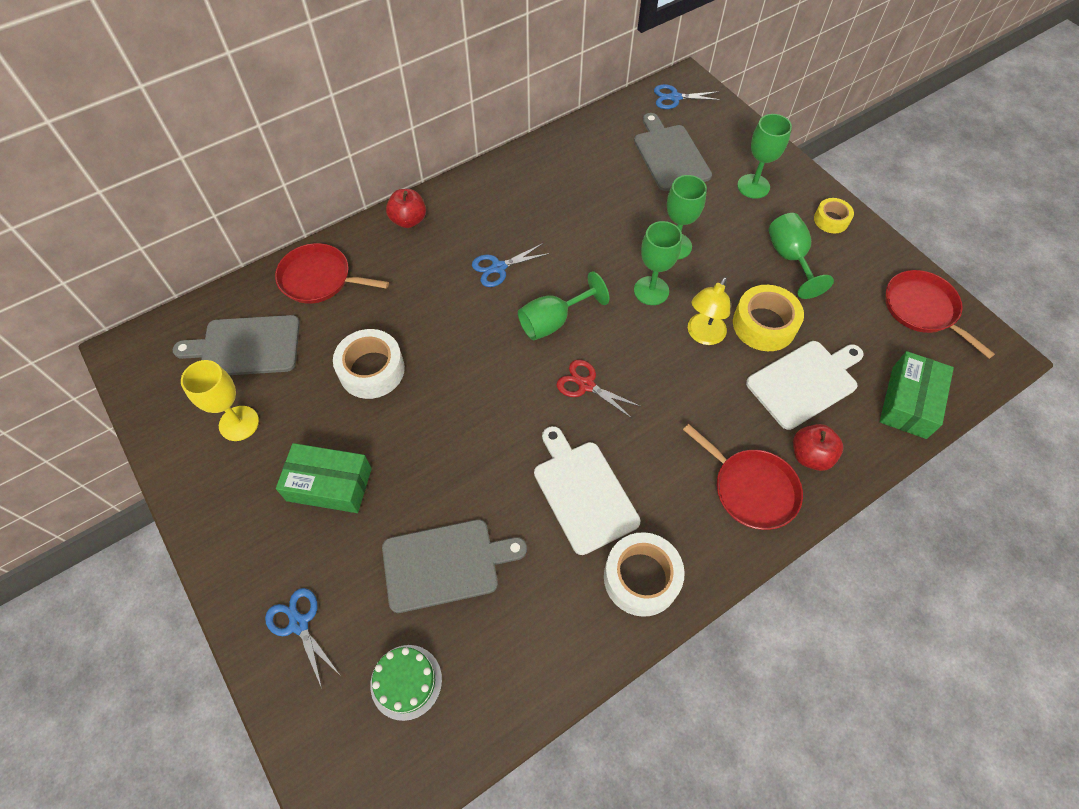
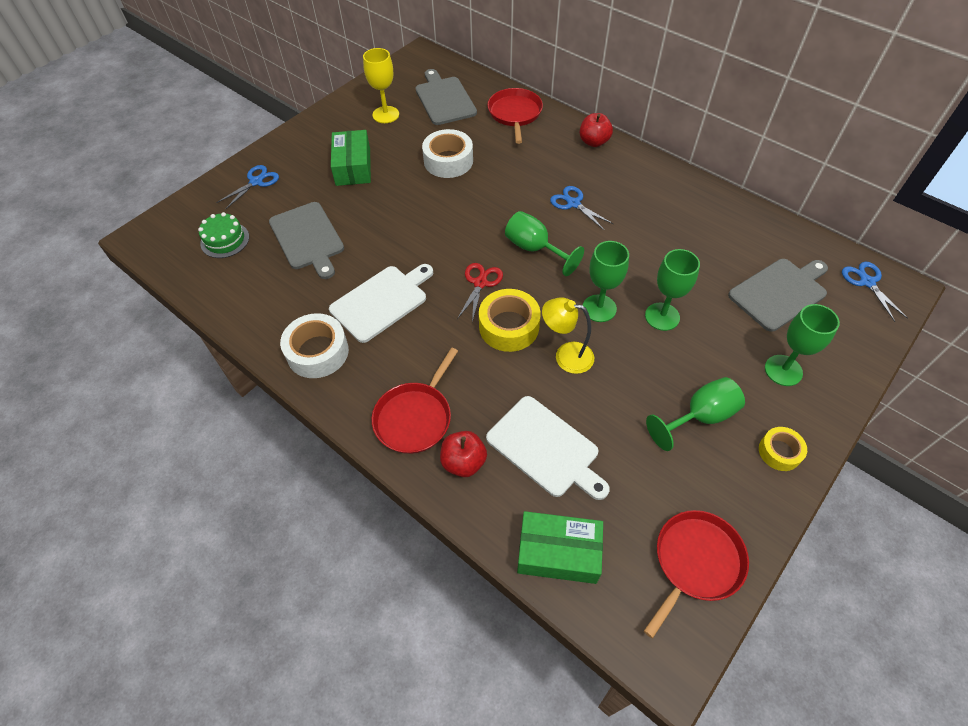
camera: 75 degrees right, 5 degrees down
(764, 324) = (601, 404): yellow tape -> yellow tape (509, 326)

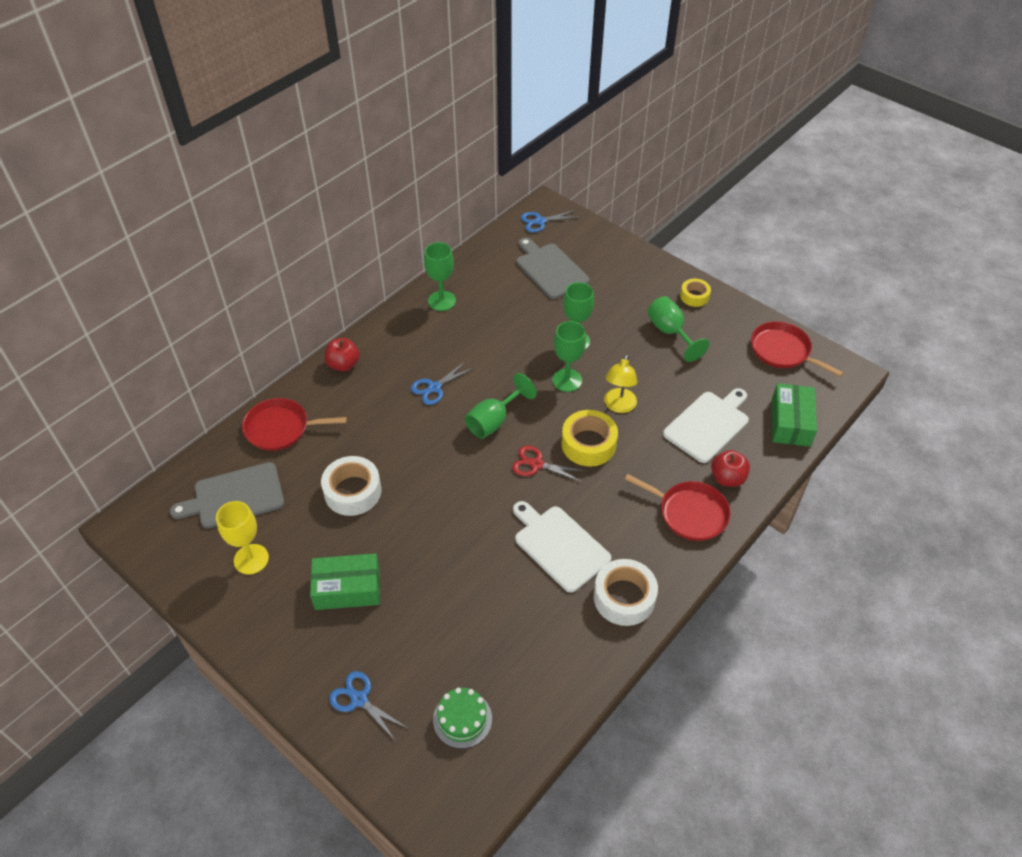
camera: 90 degrees left, 5 degrees down
(308, 238) = (465, 625): grey cutting board -> none
(783, 370) = (625, 281): green goblet -> green goblet (441, 301)

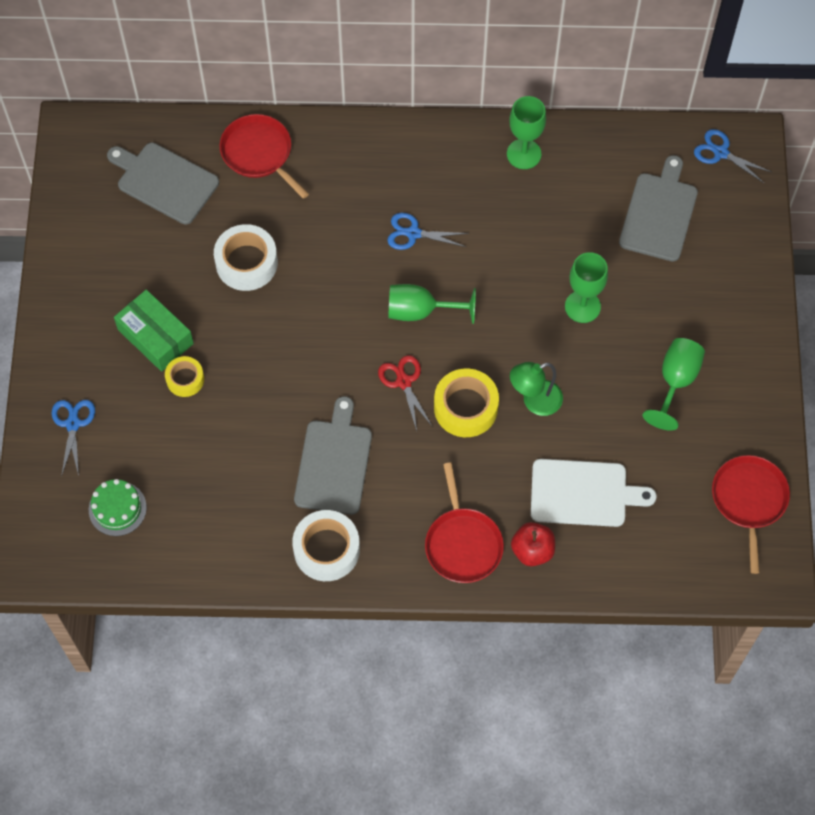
camera: 50 degrees right, 15 degrees up
(251, 559) = (121, 245): yellow goblet -> none
(343, 364) = (371, 140): red apple -> none
(559, 546) = (334, 463): white cutting board -> grey cutting board
(567, 380) = (525, 335): green goblet -> none
(618, 406) = (534, 401): yellow lamp -> green lamp
(694, 296) = (750, 370): yellow tape -> yellow tape (185, 379)
(790, 422) = (654, 564): green box -> none

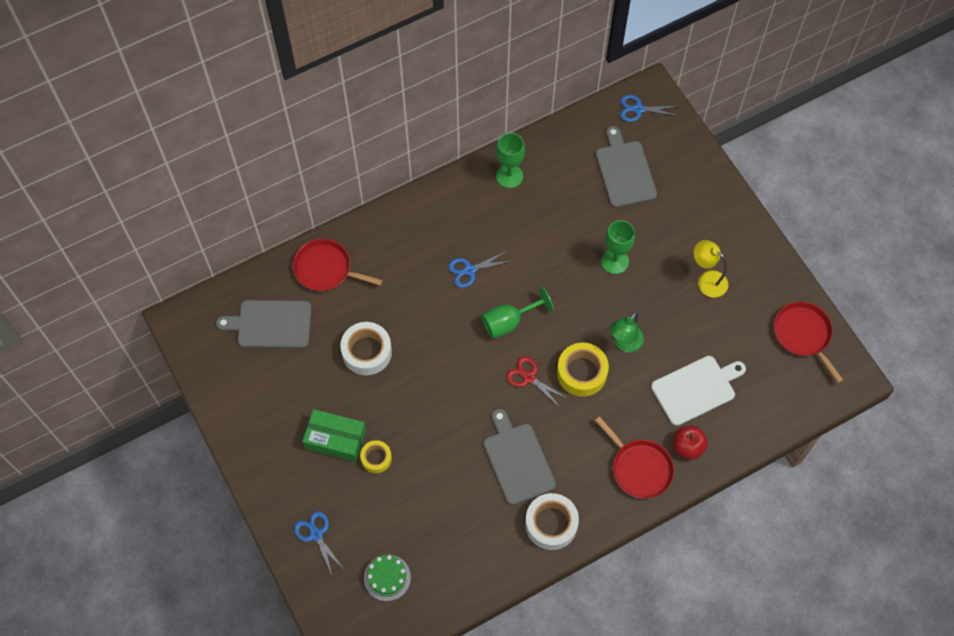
camera: 30 degrees left, 0 degrees up
(675, 381) = (707, 280): green goblet -> yellow lamp

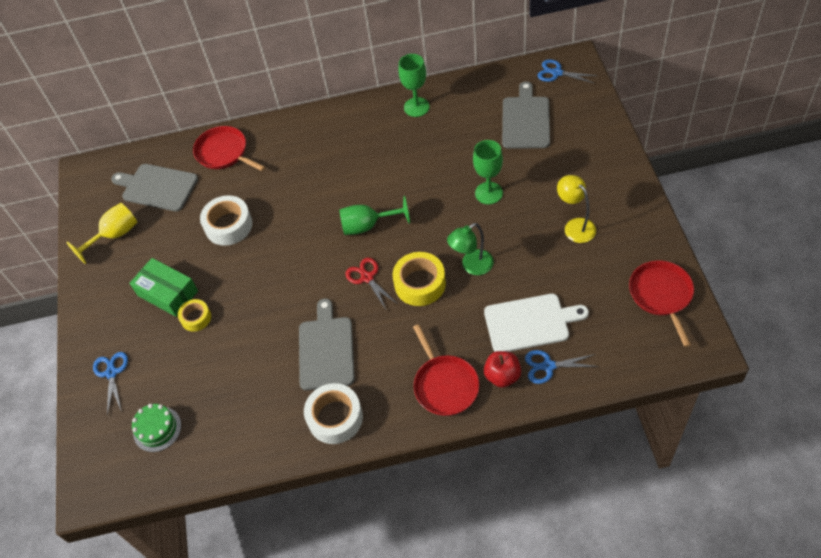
camera: 25 degrees right, 10 degrees down
(249, 389) = (114, 235): none -> yellow goblet
(469, 270) = (349, 176): blue scissors -> blue scissors (548, 366)

